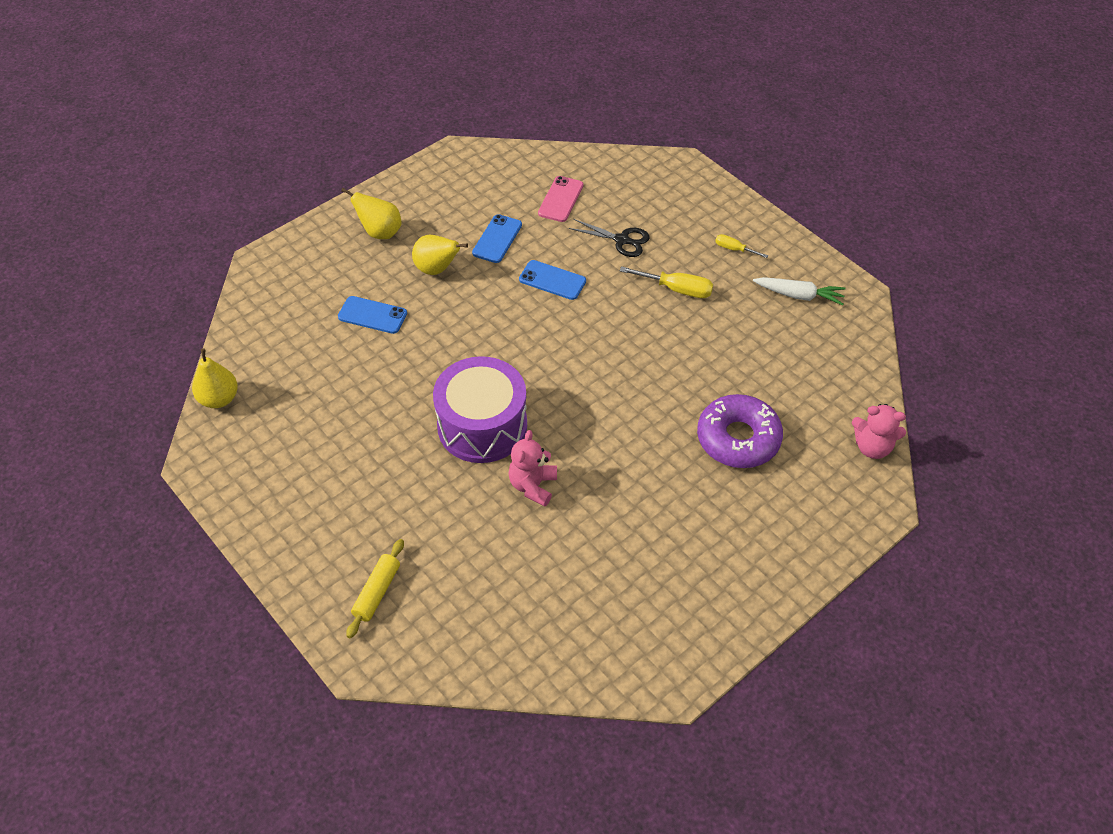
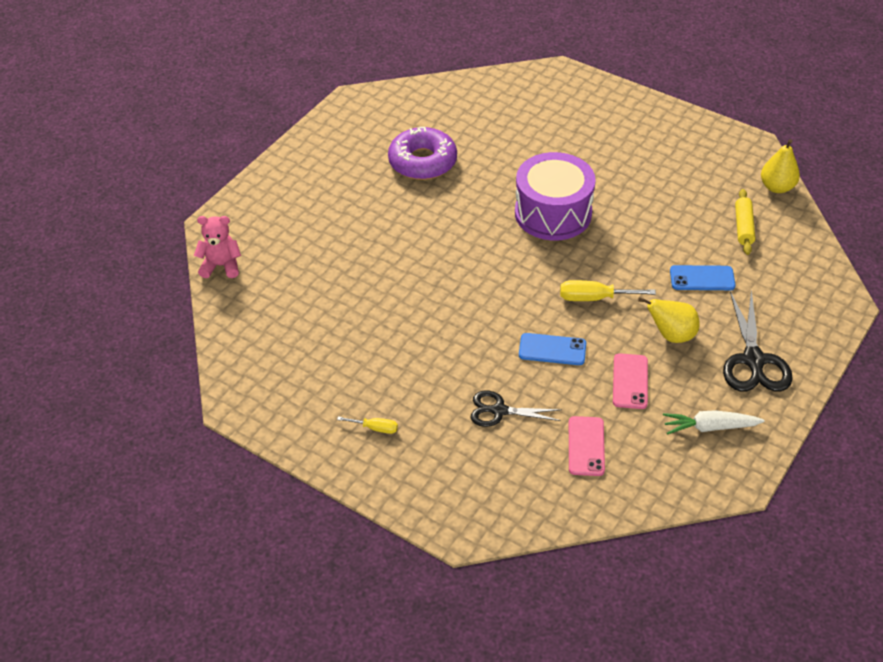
camera: 165 degrees right, 5 degrees down
(377, 592) = (570, 103): yellow rolling pin -> yellow rolling pin (743, 227)
(380, 232) = (753, 361): yellow pear -> black scissors
(497, 239) = (630, 381): blue phone -> pink phone
(533, 486) = (492, 182): pink teddy bear -> none
(677, 289) = (424, 368): yellow screwdriver -> yellow screwdriver (594, 298)
(738, 438) = (337, 248): purple donut -> purple donut (422, 162)
(799, 295) = (298, 390): white carrot -> white carrot (710, 427)

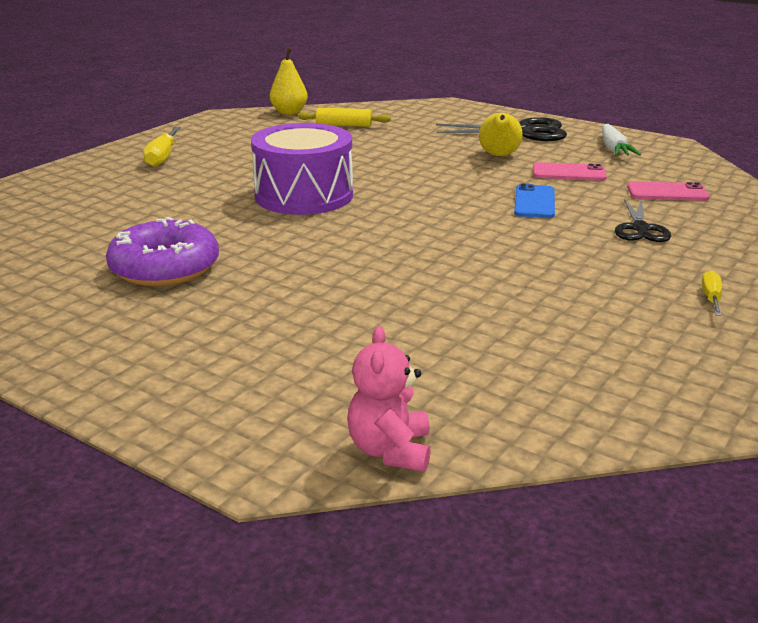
camera: 90 degrees left, 20 degrees down
(594, 298) = (449, 182): yellow screwdriver -> yellow screwdriver (162, 157)
(702, 278) = (417, 142): blue phone -> none

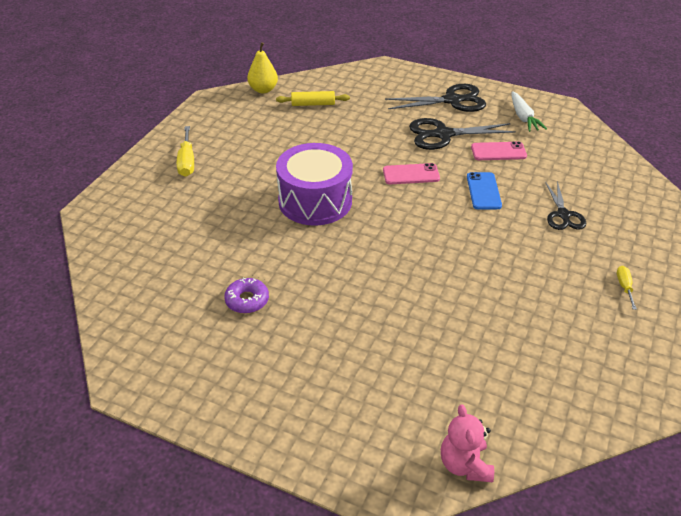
camera: 10 degrees left, 15 degrees up
(165, 268) = (247, 300): purple donut -> purple donut, size x0.56
(499, 156) = (442, 134): yellow pear -> black scissors
(667, 192) = (572, 169): pink phone -> pink phone (411, 174)

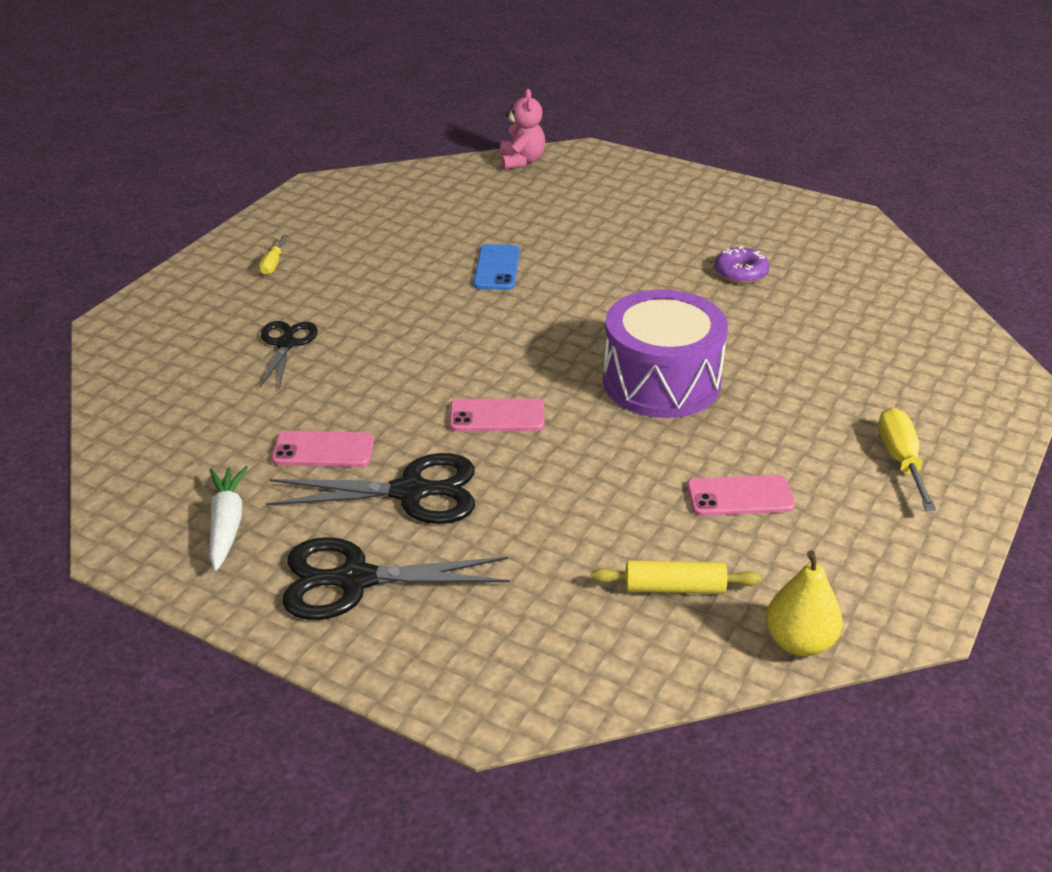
camera: 175 degrees left, 5 degrees down
(278, 140) = (739, 496): none -> pink phone
(483, 191) = (387, 383): blue phone -> blue phone (497, 268)

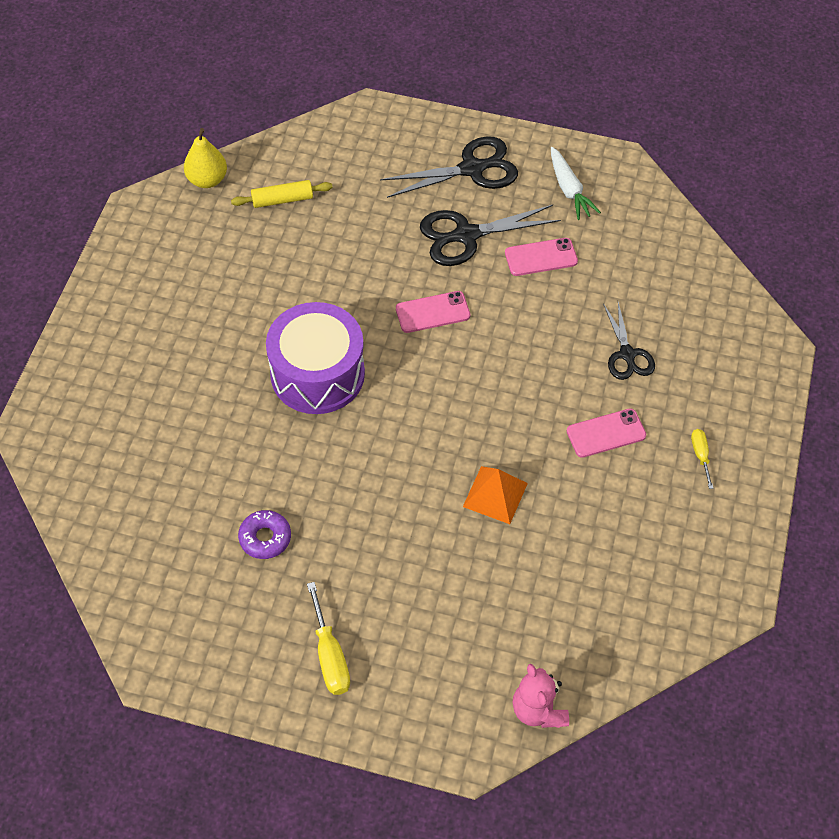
camera: 165 degrees right, 20 degrees up
(497, 268) = (495, 494): blue phone -> orange pyramid
(739, 496) = (248, 274): pink phone -> pink phone (606, 433)
(901, 460) = (135, 329): yellow screwdriver -> yellow screwdriver (330, 656)

